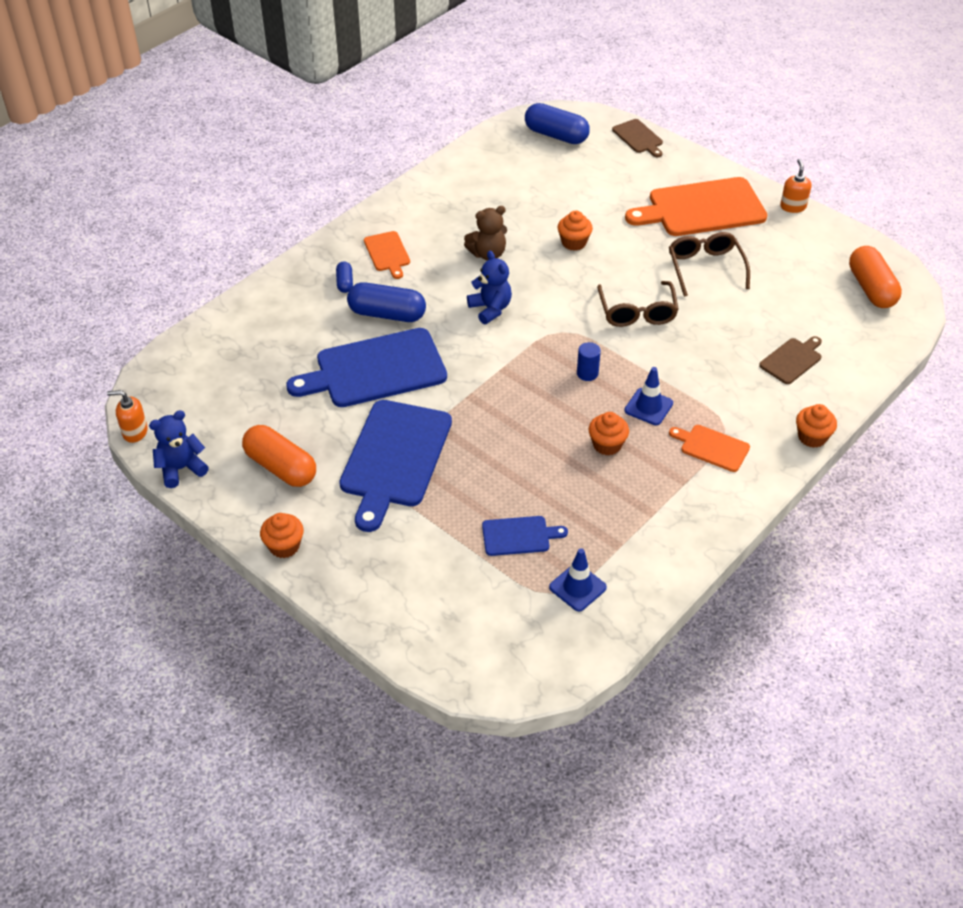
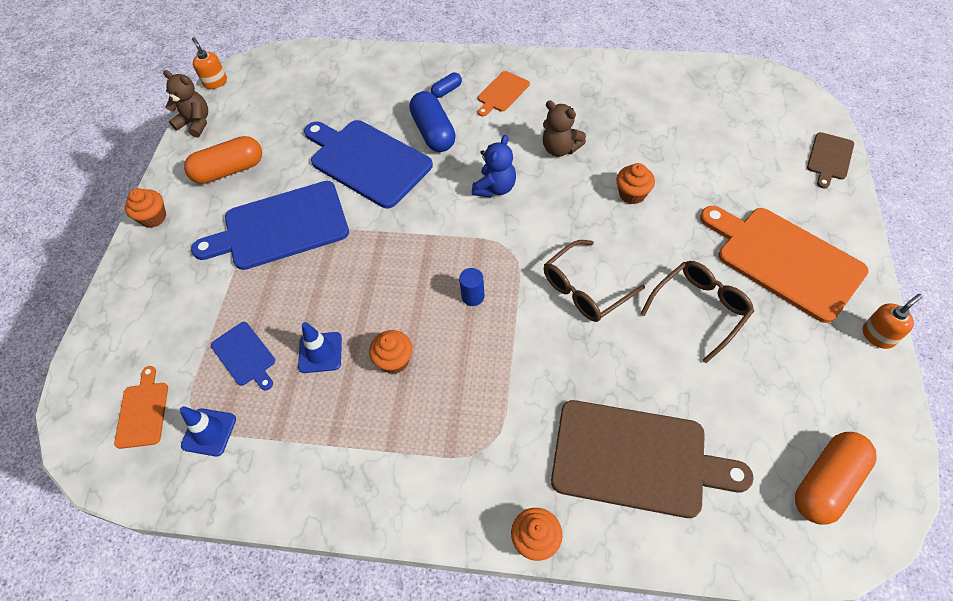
camera: 60 degrees right, 10 degrees up
(181, 469) = (196, 123): blue teddy bear -> brown teddy bear
(281, 467) = (229, 170): orange capsule -> orange capsule turned 60 degrees clockwise
(556, 135) = (761, 104): blue capsule -> none
(648, 407) = (467, 366): blue traffic cone -> blue traffic cone (320, 352)
(712, 447) = (452, 449): orange cutting board -> orange cutting board (143, 411)
(792, 360) = (636, 459): brown cutting board -> brown cutting board, size x2.06

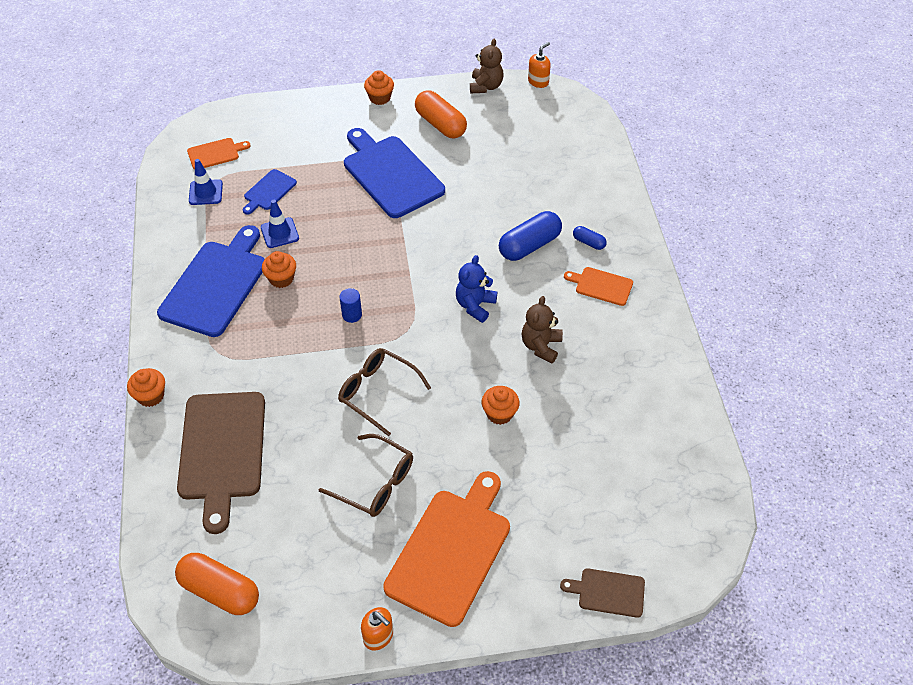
camera: 70 degrees right, 5 degrees down
(367, 161) = (479, 208): blue cutting board -> blue cutting board (216, 284)
(495, 188) = (475, 305): blue teddy bear -> blue teddy bear turned 105 degrees clockwise

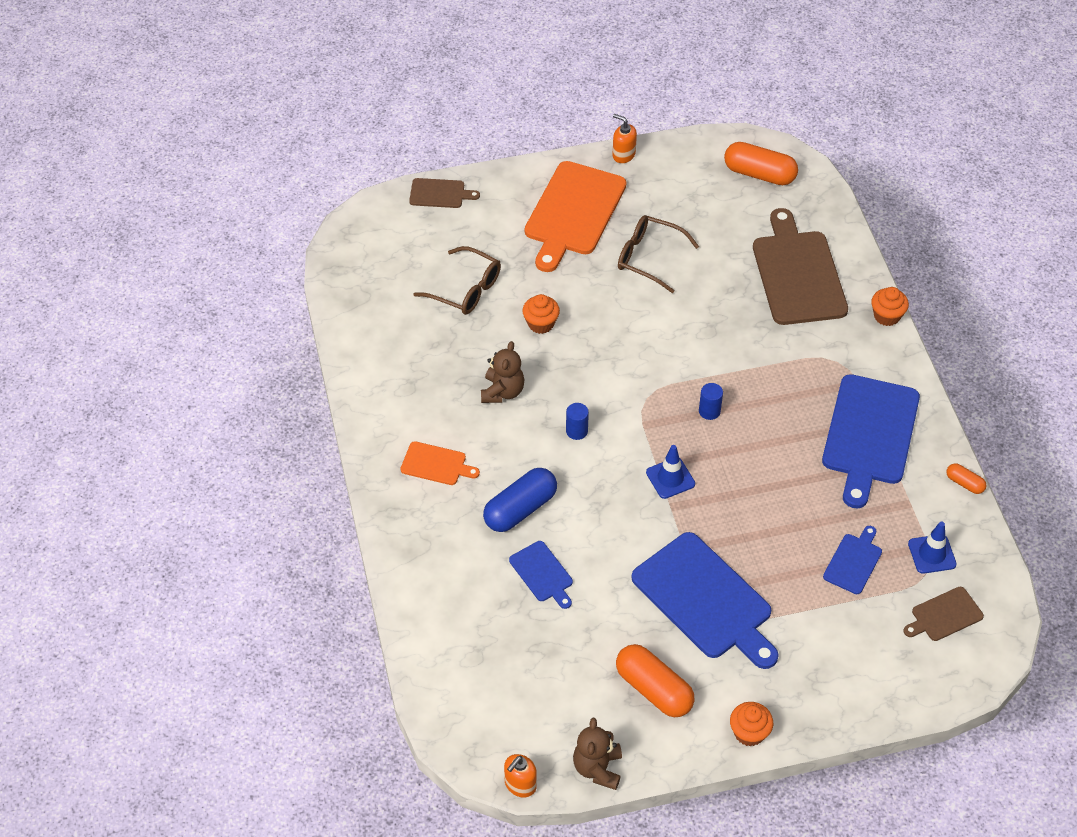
camera: 175 degrees right, 0 degrees up
(154, 240) = (964, 483): none -> orange capsule
(215, 153) = (944, 615): orange cutting board -> brown cutting board
(279, 233) = (820, 504): blue traffic cone -> blue traffic cone (670, 478)
(281, 279) = (799, 447): orange cupcake -> none
(377, 392) = (664, 334): brown glasses -> brown glasses (465, 289)
(475, 305) = (576, 431): blue teddy bear -> blue cylinder
(514, 199) = (542, 574): none -> blue cutting board
(588, 242) = (449, 518): blue capsule -> none

